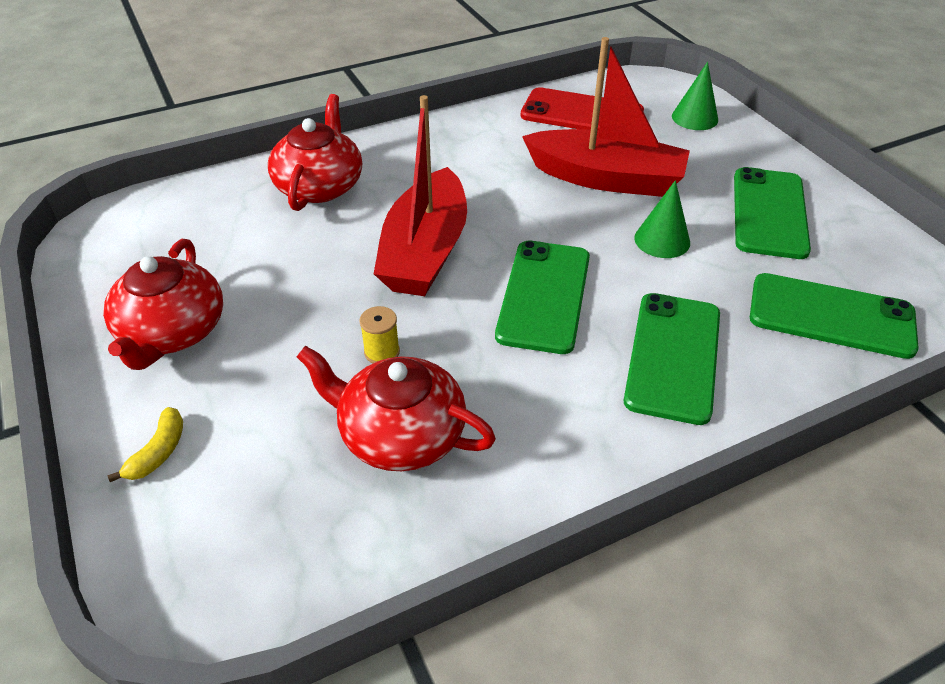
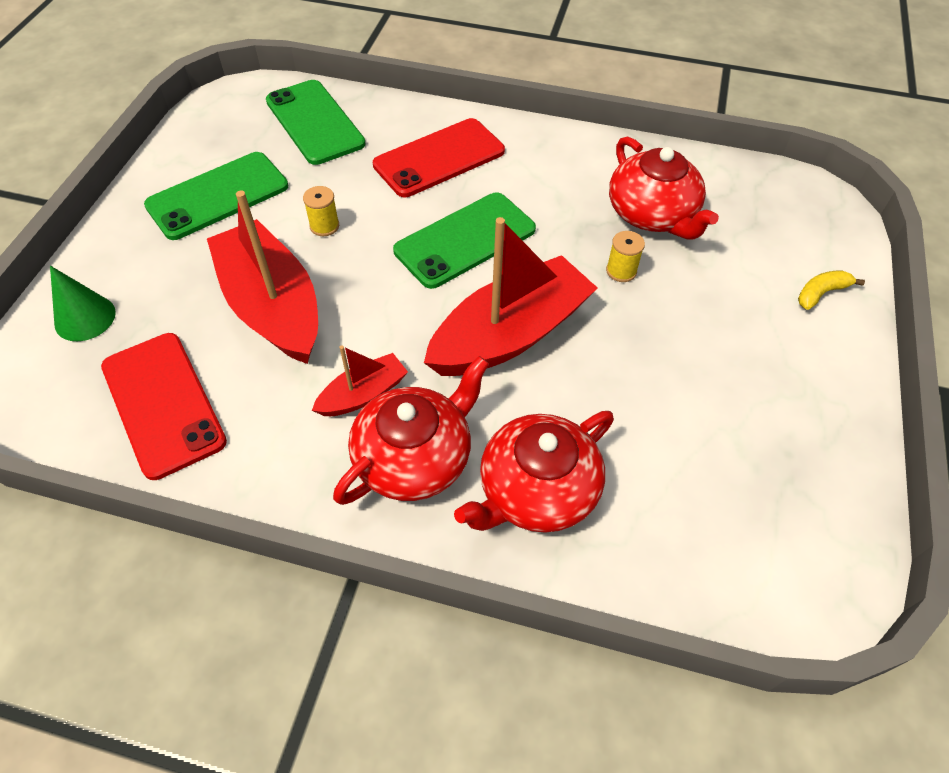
camera: 140 degrees left, 10 degrees up
(172, 332) = (779, 389): red teapot -> red teapot (415, 457)
(480, 171) = (363, 394): none -> red boat
(662, 240) = (324, 226): green cone -> yellow spool
(673, 356) = (439, 158): green phone -> red phone

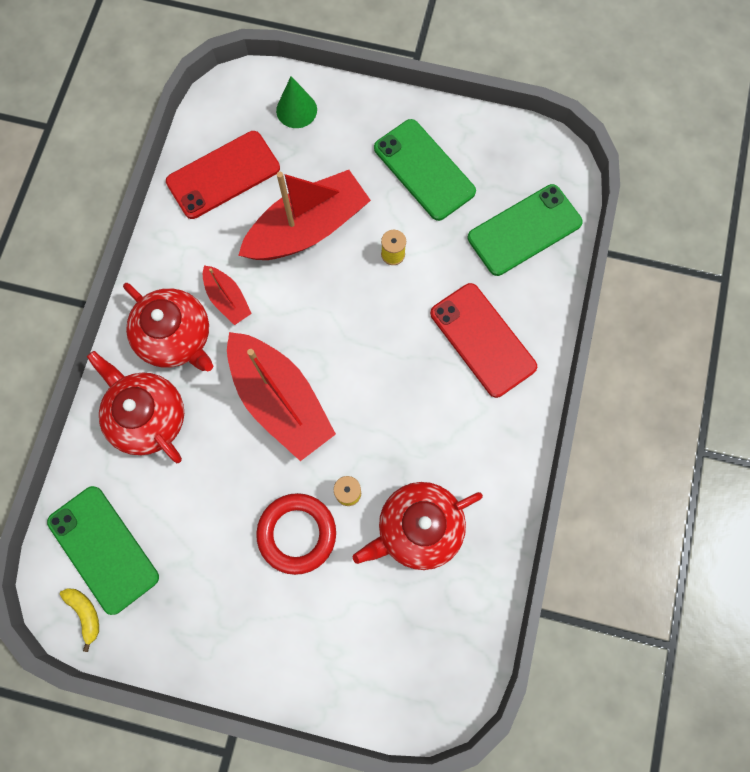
camera: 90 degrees right, 20 degrees up
(465, 240) = (380, 365): green phone -> green phone (103, 549)
(676, 318) = (297, 533): none -> red ring
(821, 293) = (325, 667): yellow banana -> yellow banana (85, 613)

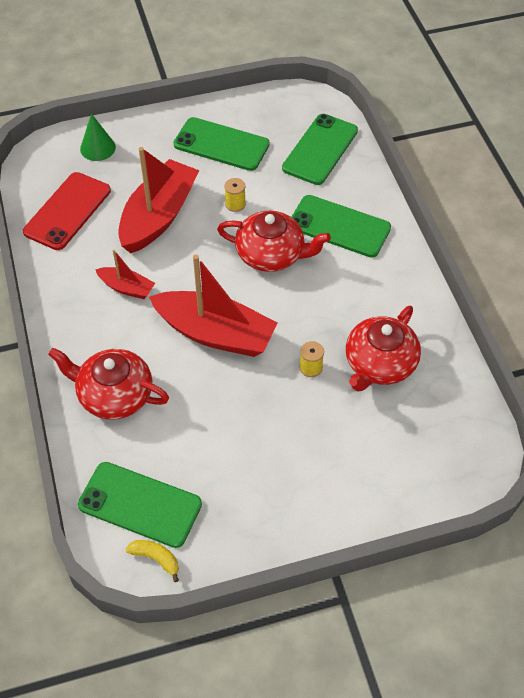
camera: 30 degrees left, 20 degrees down
(176, 337) = (101, 331): red teapot -> red teapot (271, 254)
(297, 533) = (291, 413): red ring -> none
(483, 340) = (339, 226): red phone -> green phone

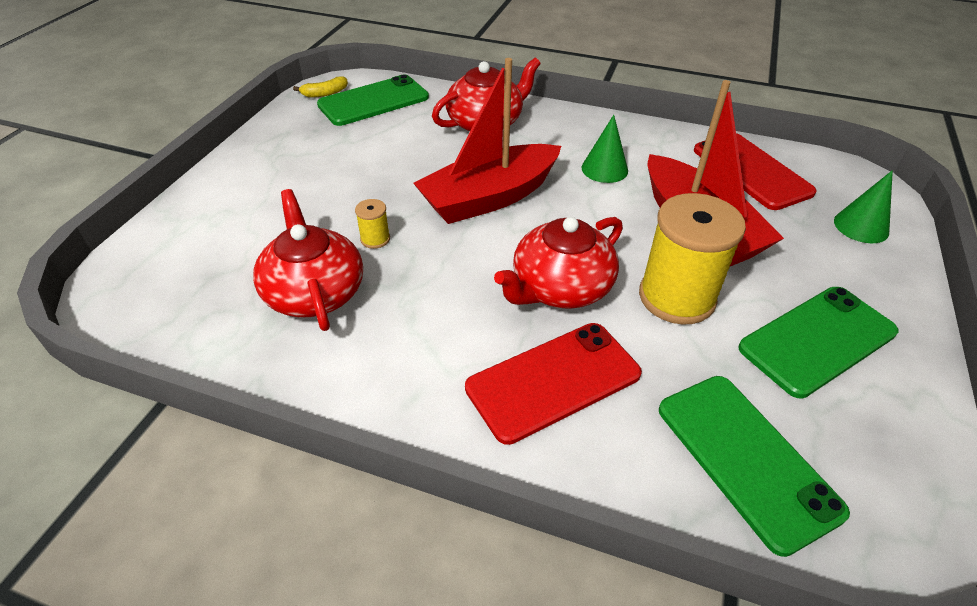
camera: 125 degrees right, 10 degrees down
(126, 288) = (604, 169): red boat -> green cone
(235, 204) = (676, 297): yellow spool -> yellow spool, size x2.35
(339, 226) = (553, 381): green phone -> red phone

